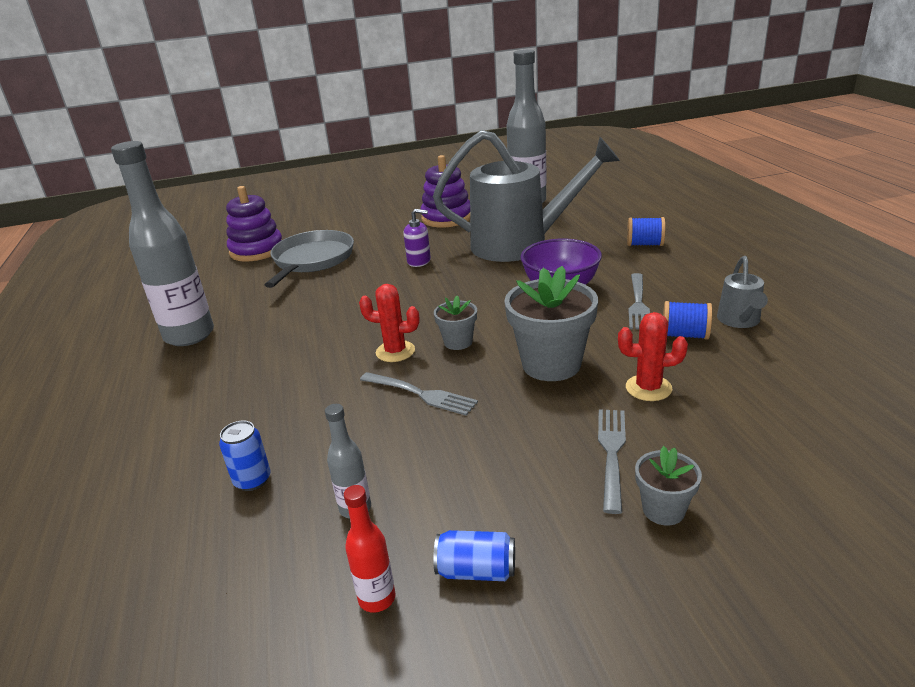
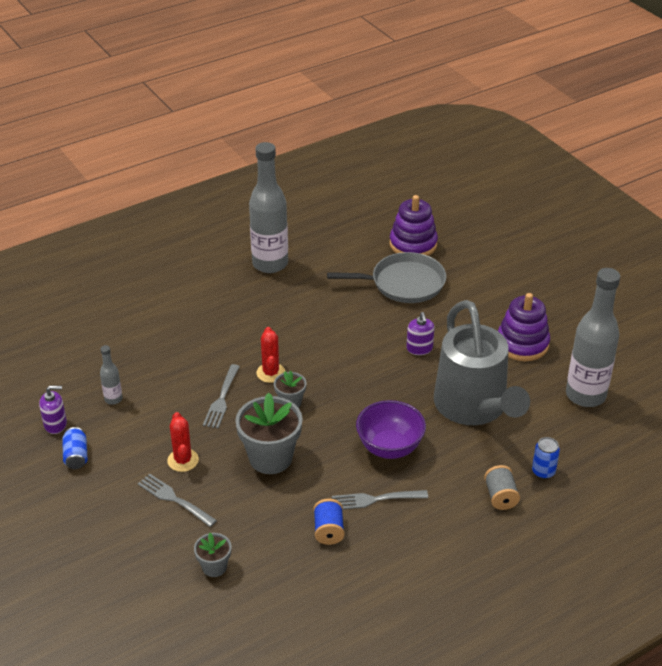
camera: 70 degrees right, 10 degrees up
(252, 480) = (129, 352): blue can -> blue can (543, 471)
(377, 598) = (55, 424): red bottle -> purple soap dispenser
(612, 454) = (175, 499): grey fork -> grey fork turned 135 degrees counterclockwise
(645, 244) = (500, 496): blue spool -> grey spool
(648, 388) = (250, 513): red cactus -> red cactus (183, 460)
(663, 510) = (129, 526): grey flower pot -> grey flower pot (214, 567)
(740, 321) = (359, 565): grey watering can -> none

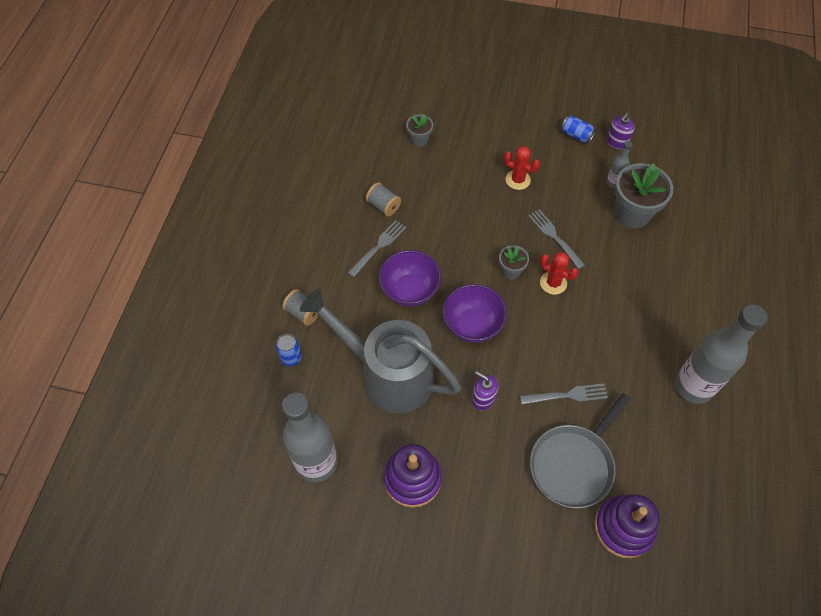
camera: 135 degrees right, 20 degrees up
(175, 499) = (489, 156): grey fork -> grey fork (566, 395)
(270, 458) = (472, 222): grey flower pot -> grey flower pot (632, 213)
(328, 531) = (383, 206): blue spool -> grey spool
(370, 391) = (472, 325): none -> purple bowl

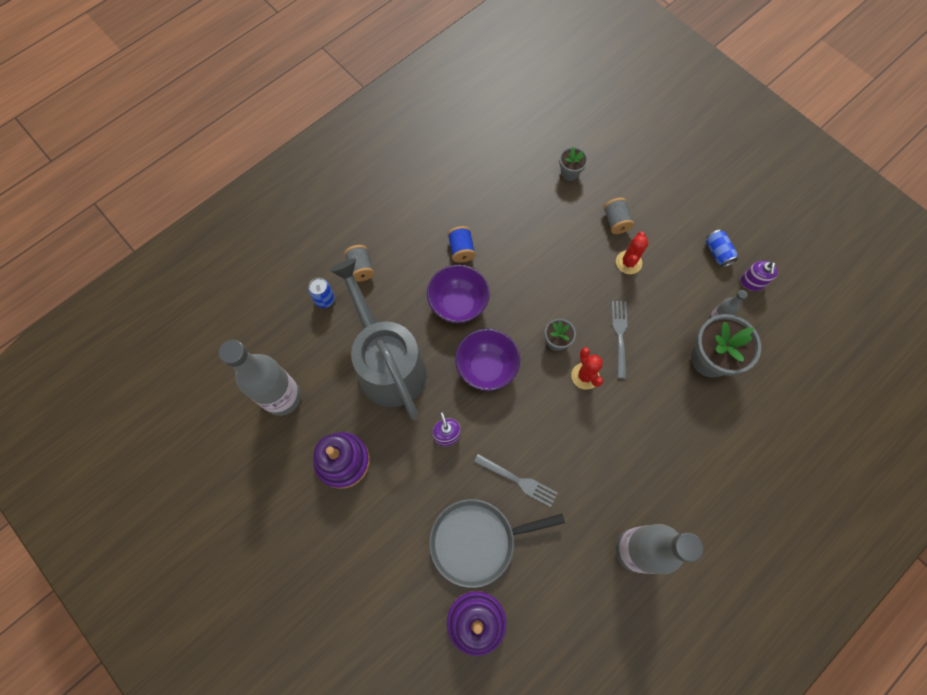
camera: 35 degrees right, 10 degrees up
(378, 247) = (461, 249): grey fork -> blue spool
(383, 206) = (493, 215): grey spool -> grey spool (616, 221)
(517, 180) = (628, 262): red cactus -> red cactus turned 45 degrees clockwise
(617, 142) = (752, 282): purple soap dispenser -> purple soap dispenser turned 60 degrees counterclockwise

